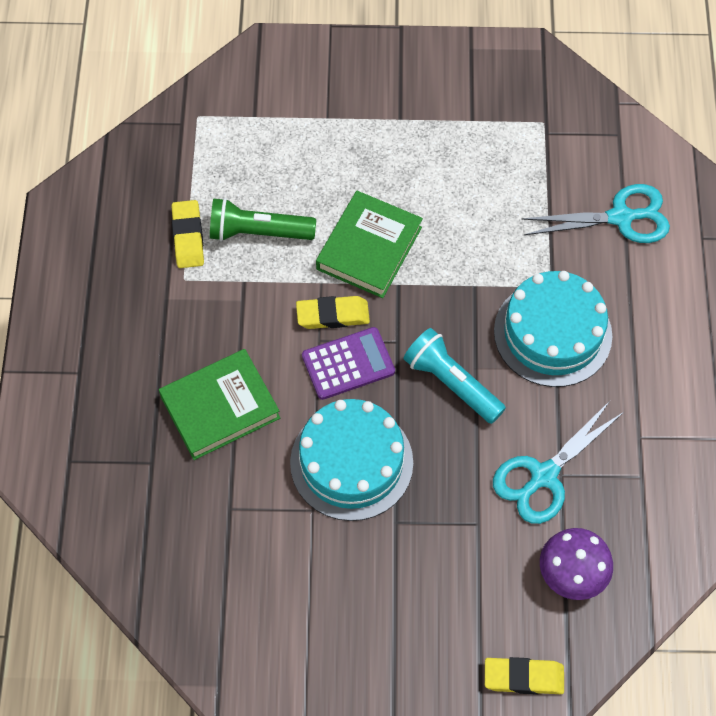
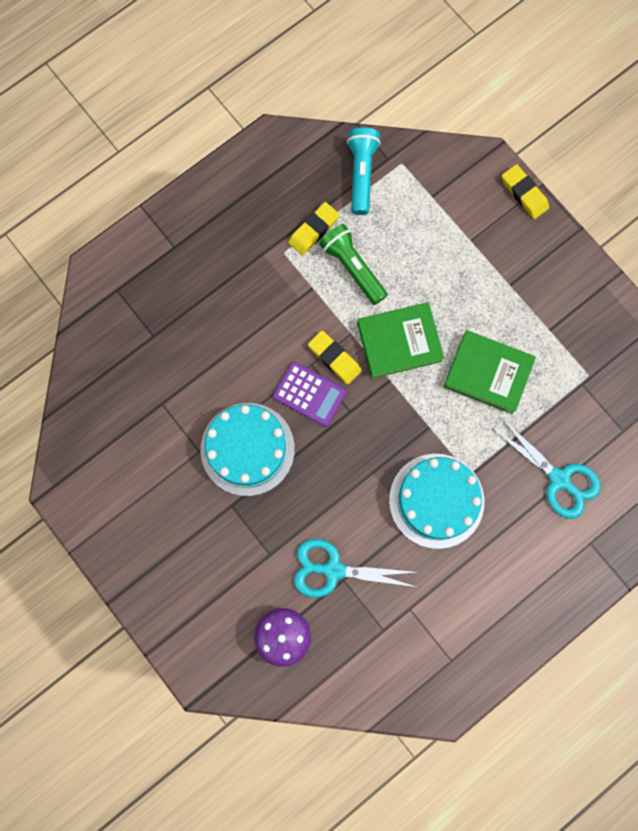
camera: 50 degrees right, 15 degrees up
(220, 407) = (219, 344): green book -> green book (488, 373)
(452, 383) = (349, 466): turquoise flashlight -> turquoise flashlight (361, 175)
(523, 677) = (195, 656): yellow eraser -> yellow eraser (524, 193)

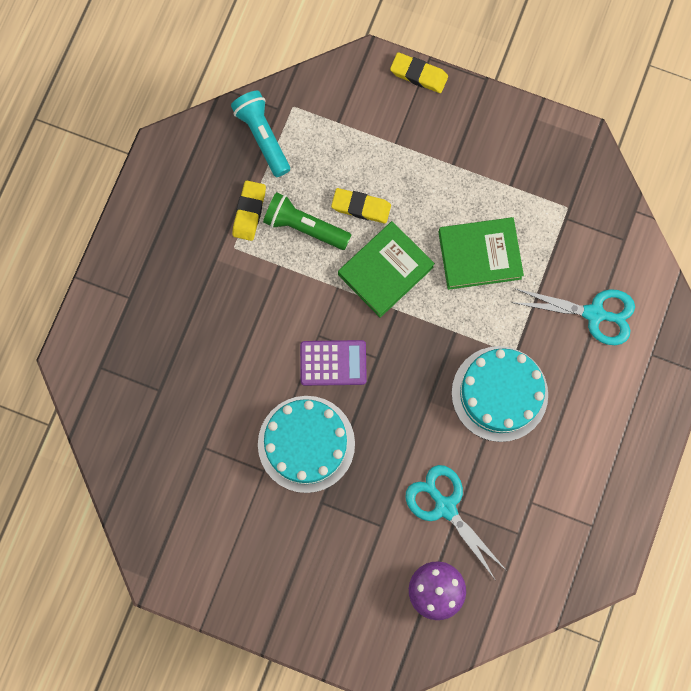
camera: 30 degrees left, 0 degrees up
(333, 570) = (445, 507): turquoise scissors -> turquoise scissors turned 75 degrees clockwise
(334, 358) = (336, 318): yellow eraser -> yellow eraser (361, 207)

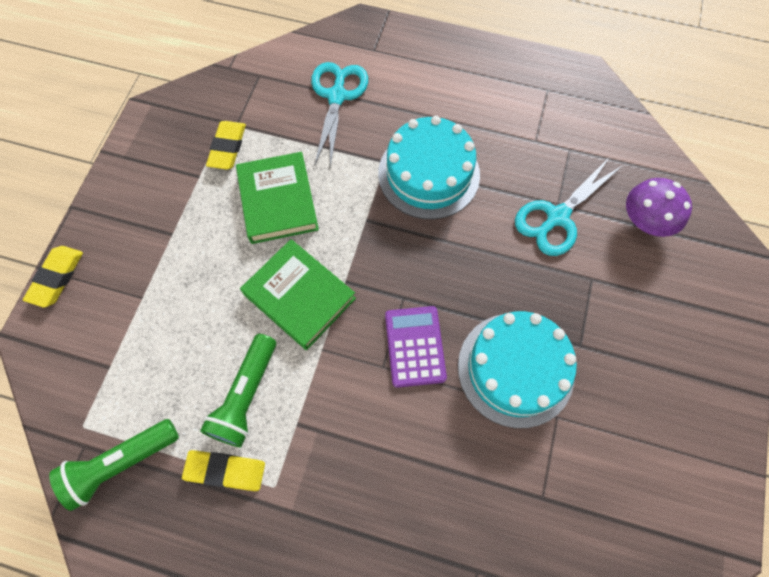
camera: 95 degrees left, 10 degrees down
(263, 137) = (121, 463): turquoise flashlight -> green flashlight
(361, 207) = (221, 330): yellow eraser -> yellow eraser (227, 148)

